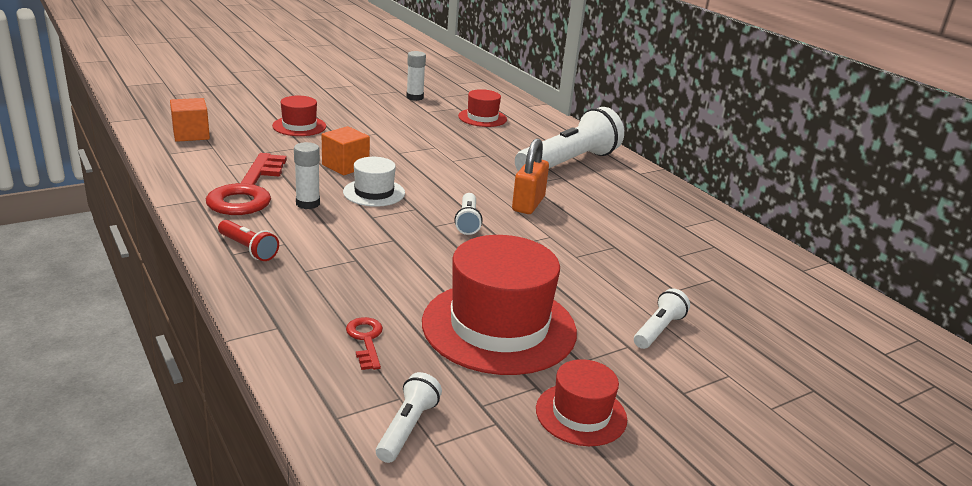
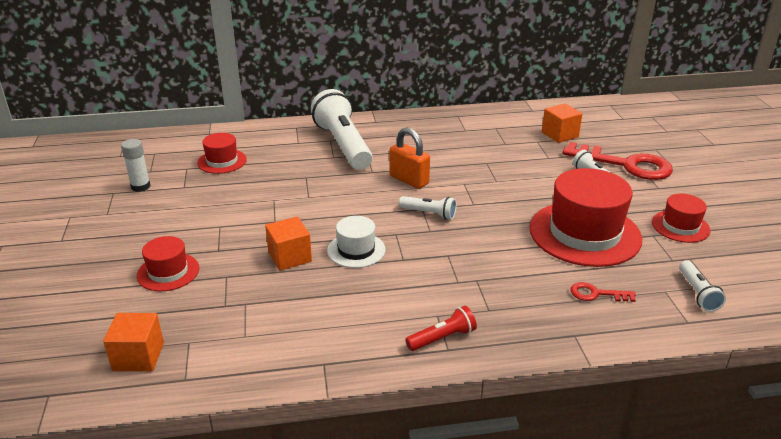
camera: 65 degrees left, 5 degrees up
(247, 191) = (320, 326): red key -> red key (626, 165)
(308, 203) = (363, 291): white glue stick -> none
(407, 428) = (697, 293): white flashlight -> white flashlight turned 135 degrees counterclockwise
(754, 296) = (559, 135): none -> orange cube

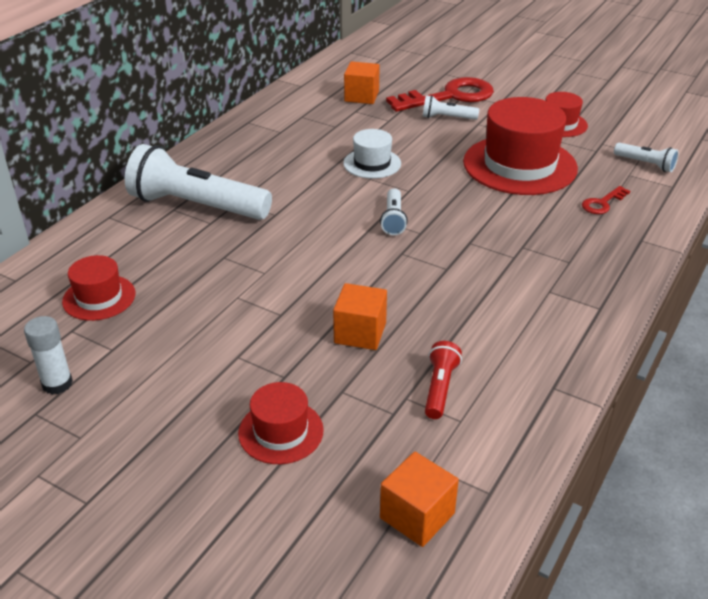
camera: 50 degrees left, 5 degrees up
(356, 250) = (399, 287): white hat -> white hat (372, 163)
(409, 180) = (321, 202): orange padlock -> none
(429, 213) = (393, 219): white flashlight -> white flashlight turned 120 degrees clockwise
(442, 338) = (583, 303): red flashlight -> red flashlight (440, 388)

